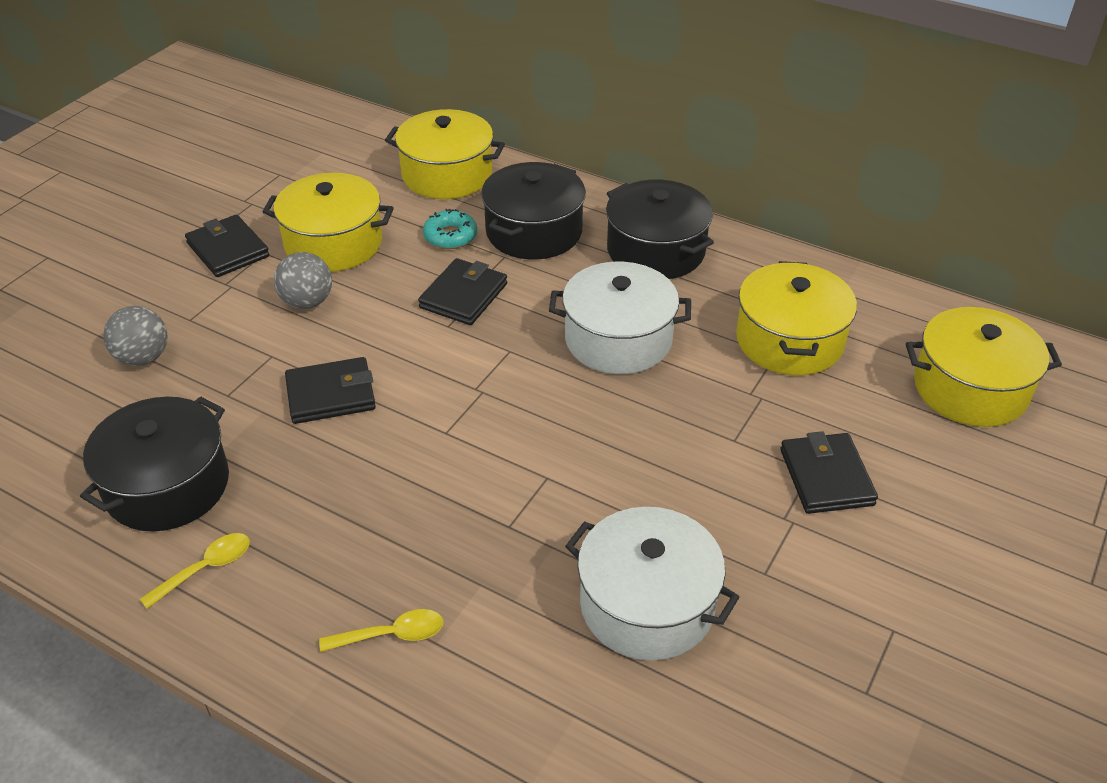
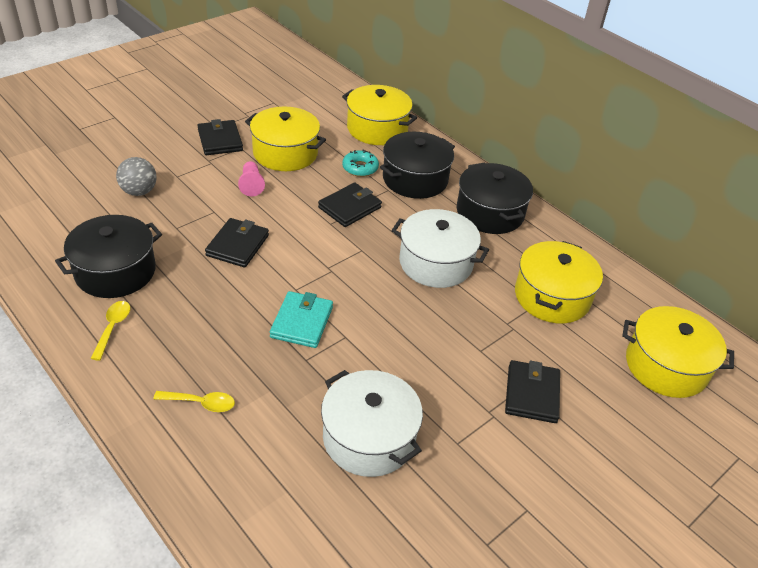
camera: 15 degrees right, 0 degrees up
(206, 568) = (113, 327): yellow spoon -> yellow spoon turned 60 degrees counterclockwise
(307, 302) = (251, 185): grey ball -> pink pawn
(331, 394) = (237, 245): black wallet -> black wallet turned 75 degrees counterclockwise
(477, 476) = (301, 322): none -> turquoise wallet

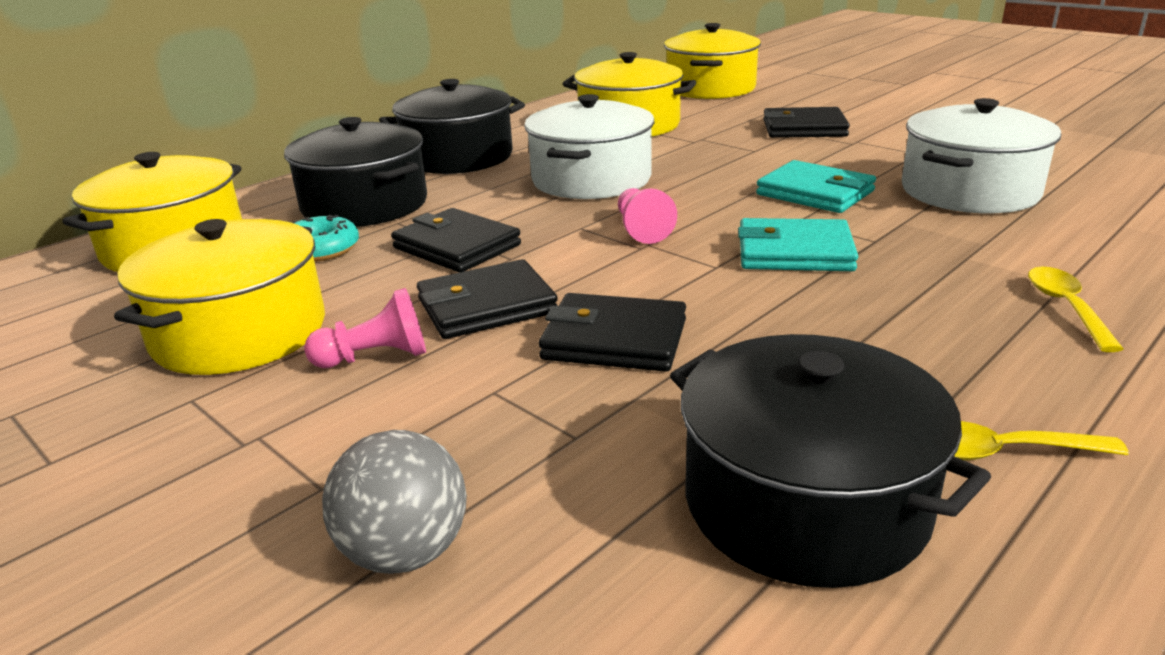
camera: 90 degrees left, 15 degrees down
(220, 140) = (135, 441): black wallet -> black wallet (487, 306)
(351, 271) = (641, 229): none -> pink pawn
(387, 357) = (815, 193): none -> turquoise wallet

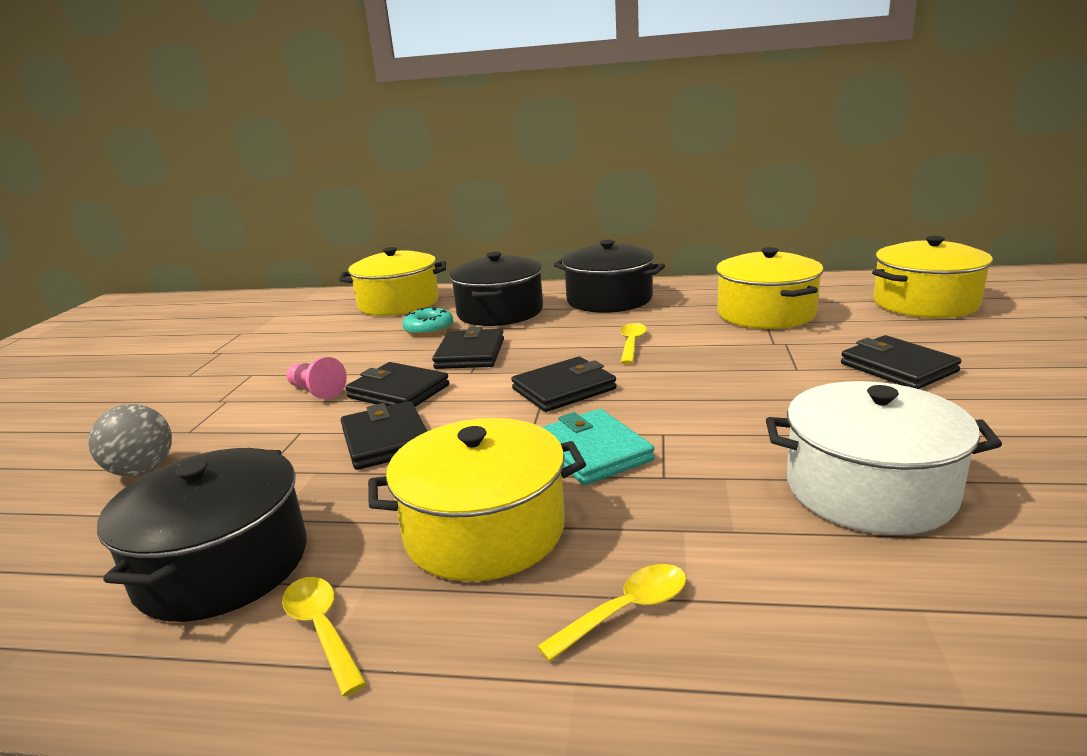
camera: 55 degrees right, 5 degrees down
(240, 332) = (320, 355): yellow pot -> yellow pot (484, 530)
(591, 179) = (631, 344): white pot -> yellow spoon
(641, 229) = (564, 389): pink pawn -> black wallet
(815, 193) = (735, 421): turquoise wallet -> none

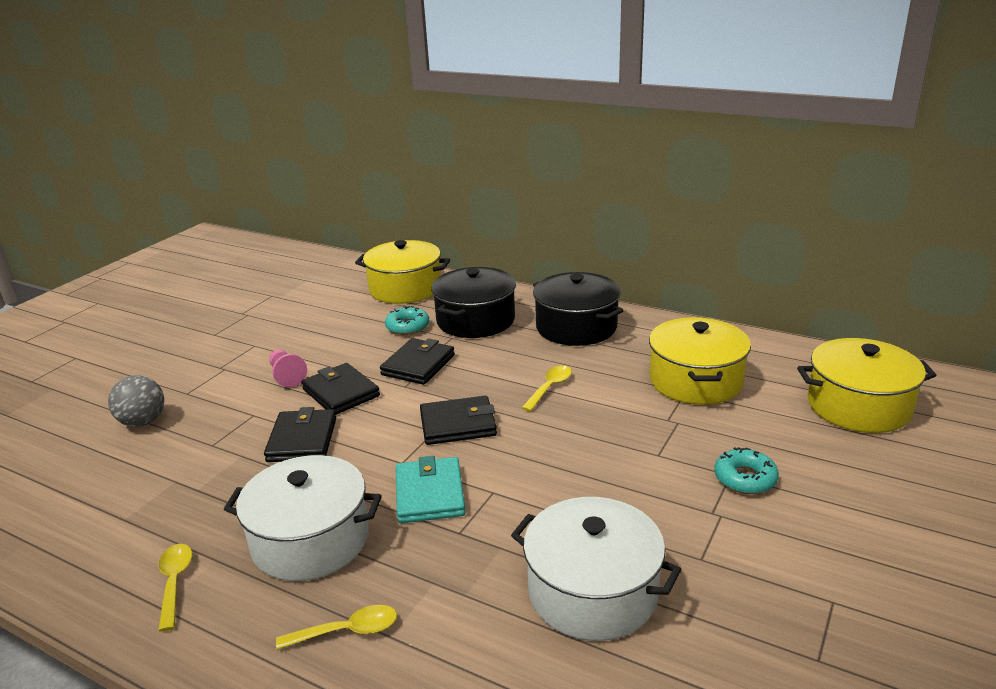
camera: 20 degrees right, 5 degrees up
(223, 565) = (149, 516): black pot -> none
(484, 530) = (310, 540): yellow pot -> white pot
(898, 368) = (745, 478): black wallet -> turquoise donut

